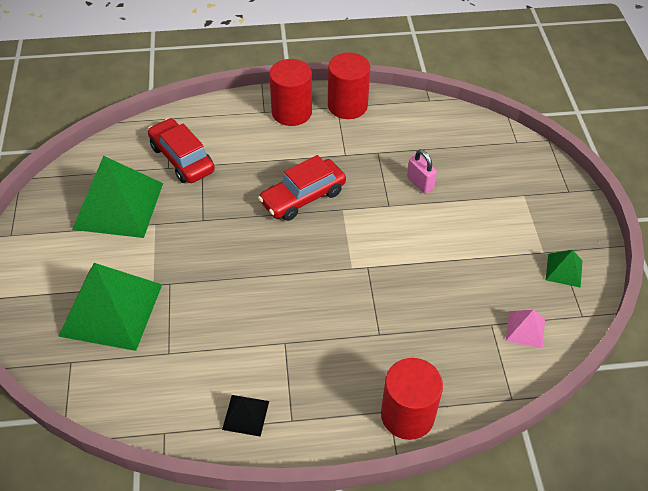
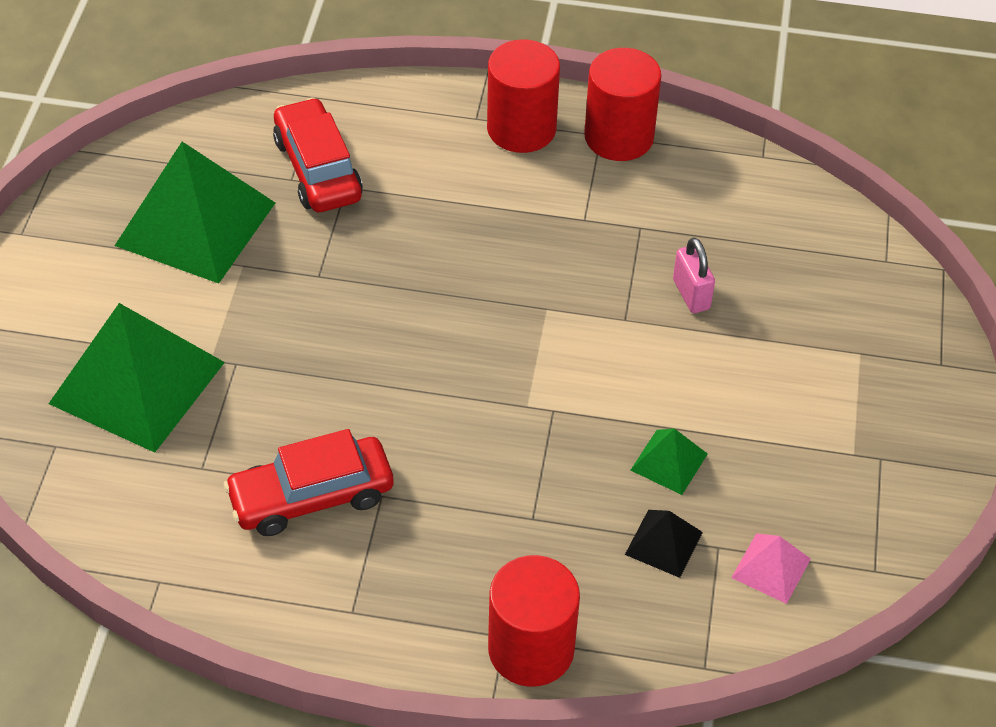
camera: 15 degrees right, 0 degrees up
(245, 415) = (286, 586): black pyramid -> black pyramid (663, 543)
(303, 197) = (490, 274): red car -> red car (311, 496)
(564, 270) = (875, 491): green pyramid -> green pyramid (669, 462)

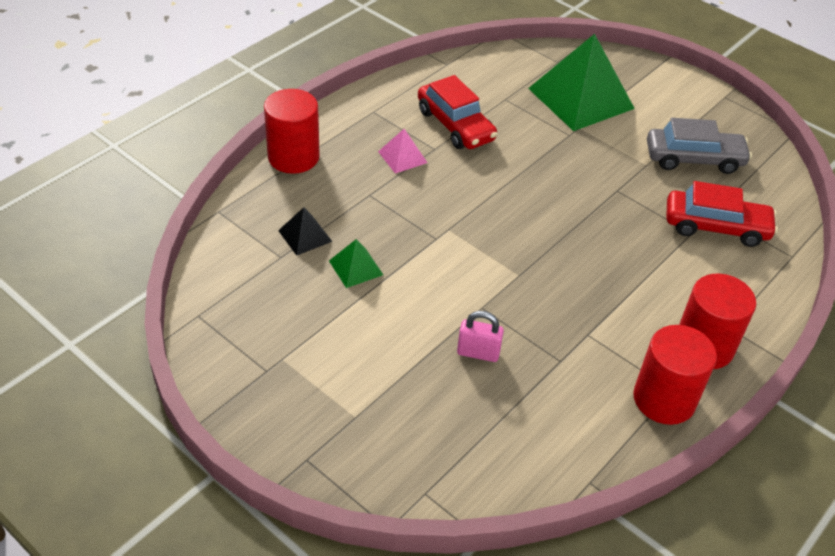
camera: 120 degrees right, 5 degrees down
(196, 224) = (694, 159): green pyramid -> grey car
(311, 496) = (455, 125): red car -> red car turned 135 degrees clockwise
(771, 568) = (246, 270): pink pyramid -> pink pyramid (402, 157)

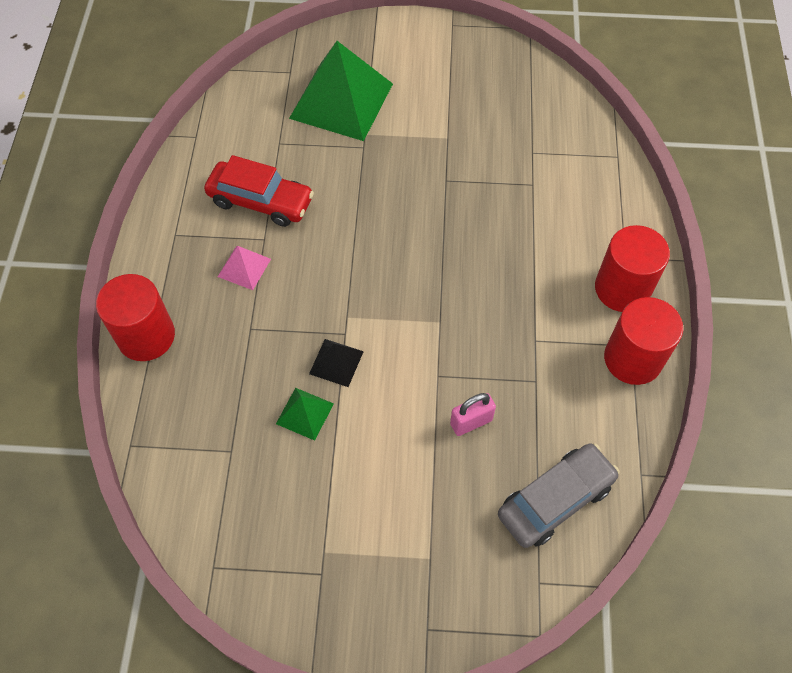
camera: 35 degrees left, 15 degrees up
(305, 236) = (232, 413): black pyramid -> black pyramid (336, 362)
(694, 159) = (478, 107): grey car -> grey car (555, 500)
(716, 227) = (545, 166): red car -> none

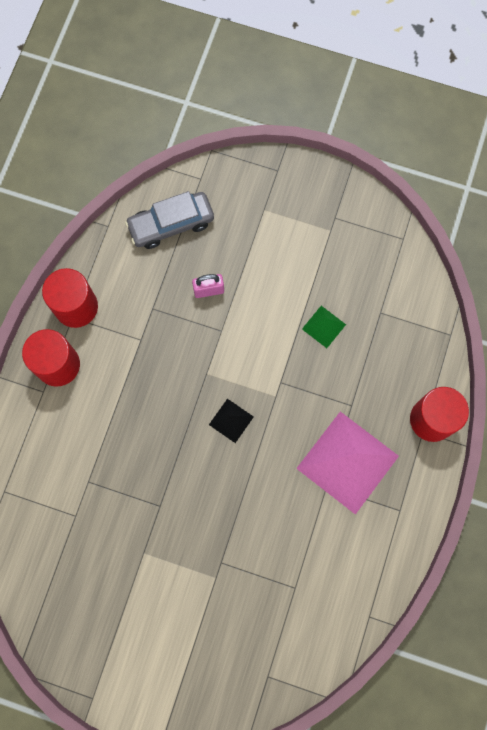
camera: 165 degrees left, 15 degrees up
(244, 267) = (347, 462): pink pyramid -> pink pyramid, size x2.24
(260, 201) = (323, 526): red car -> none
(336, 362) = (292, 360): black pyramid -> black pyramid (231, 420)
(341, 100) = (227, 624): green pyramid -> none

